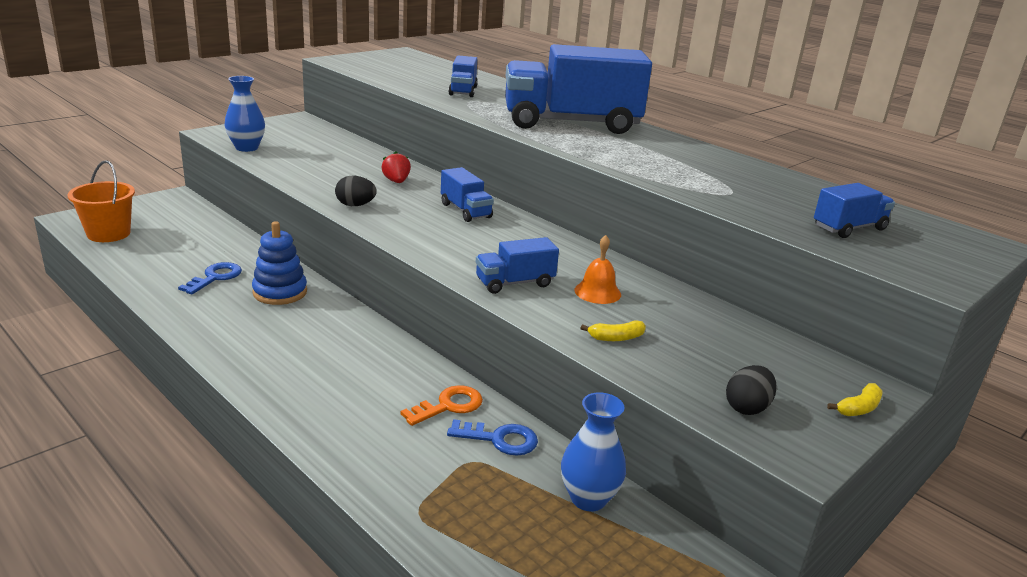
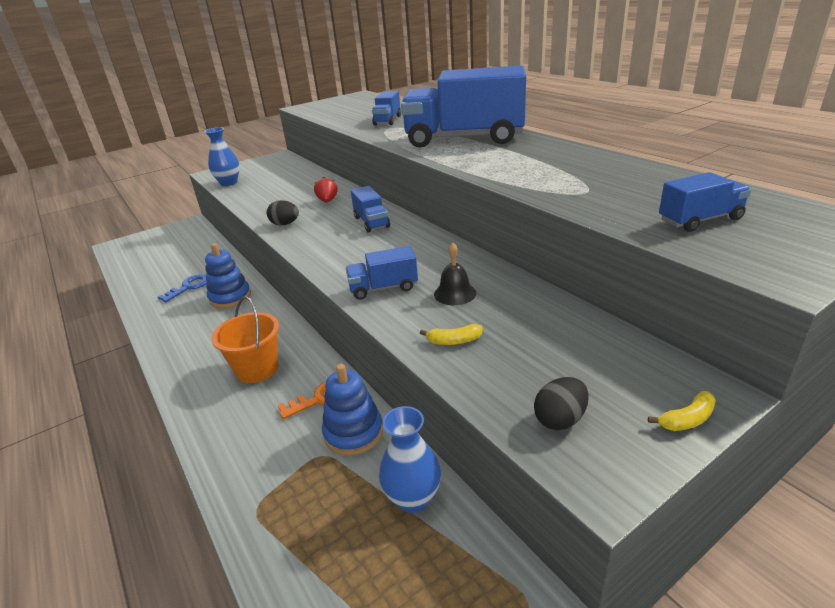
camera: 15 degrees right, 5 degrees up
(108, 234) = (132, 256): orange bucket -> orange bucket (257, 369)
(500, 439) = (353, 433): blue key -> blue stacking toy
(597, 292) = (455, 293): orange bell -> black bell

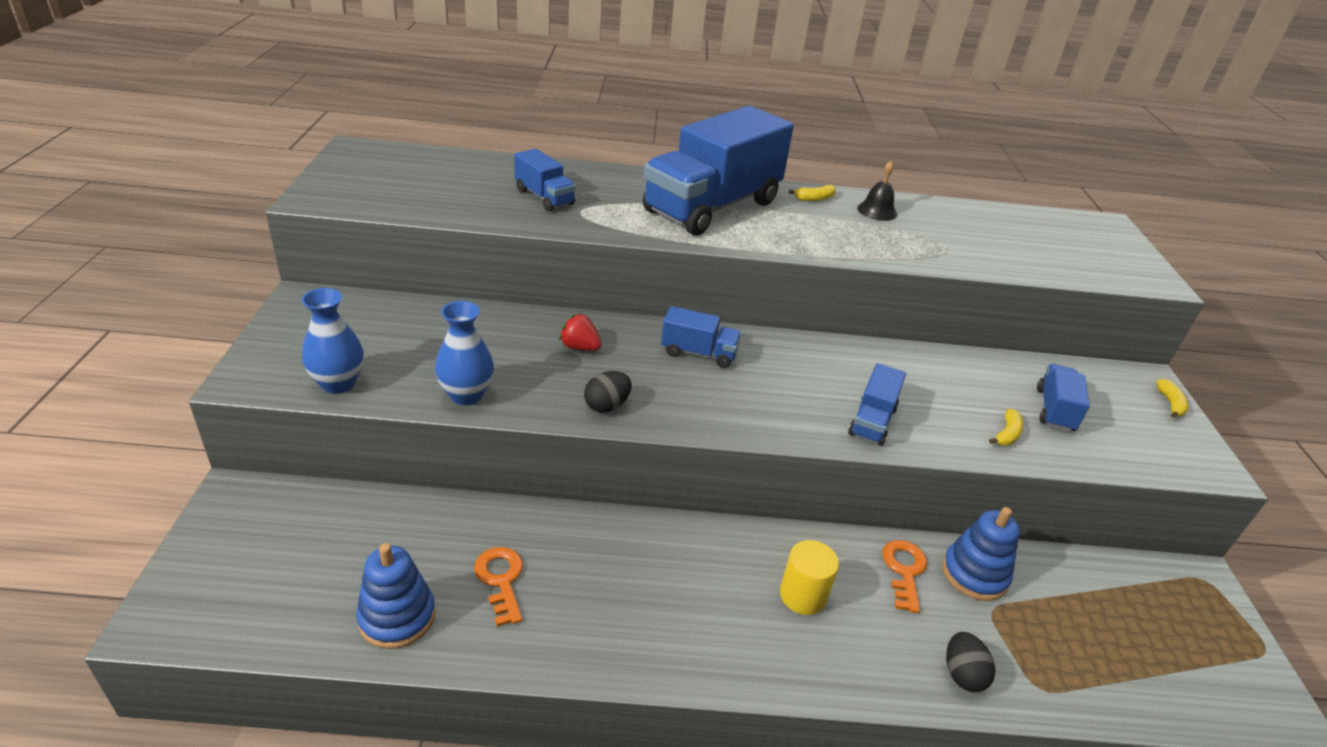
camera: 60 degrees left, 5 degrees up
(189, 287) = (500, 580): blue key -> orange key
(230, 297) = (593, 551): blue stacking toy -> blue stacking toy (397, 617)
(257, 369) = (802, 595): orange bucket -> yellow cylinder
(413, 498) = (1081, 581): blue vase -> blue vase (466, 395)
(455, 293) = (925, 392): black bell -> black bell (877, 211)
(549, 147) = (814, 198): none -> yellow banana
(560, 419) = (1144, 447): black egg -> black egg (962, 674)
(700, 220) = (1051, 250): blue truck -> blue truck (1055, 410)

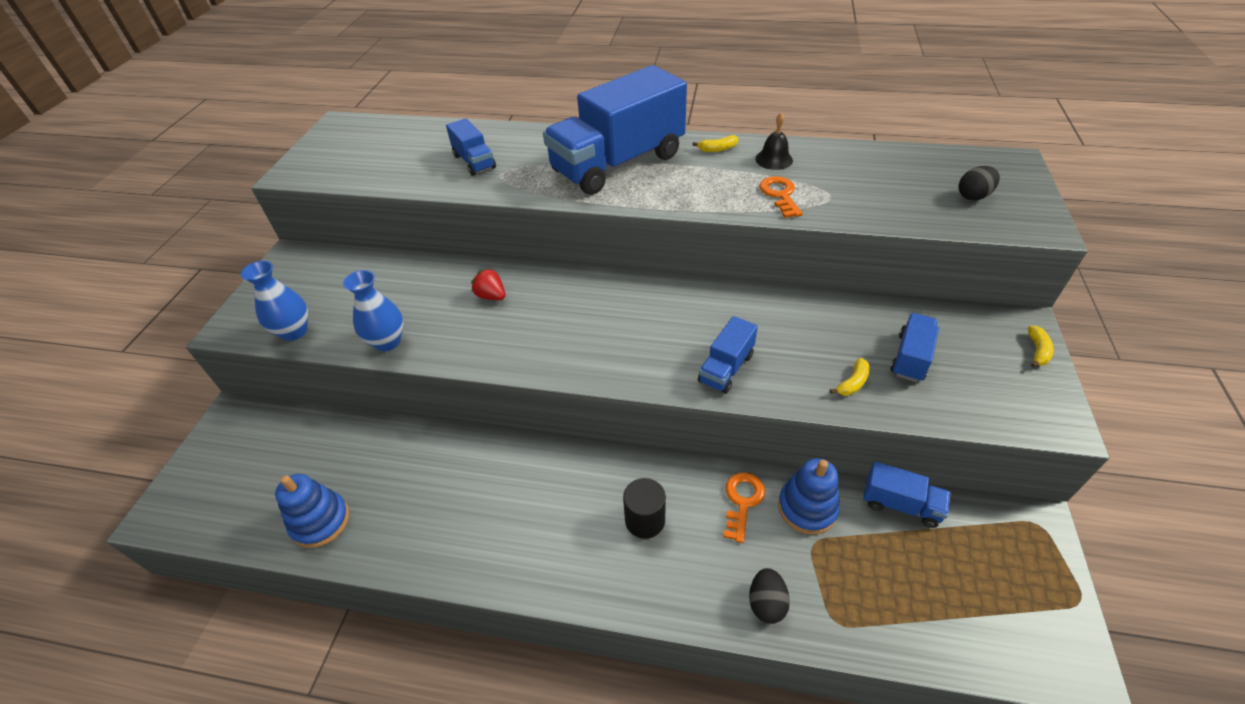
camera: 15 degrees right, 10 degrees up
(500, 580) = (404, 494): orange key -> orange key (780, 195)
(607, 406) = (497, 352): black egg -> black egg (973, 196)
(698, 353) = (590, 300): blue truck -> blue truck (900, 504)
(802, 595) = (645, 520): yellow cylinder -> black cylinder

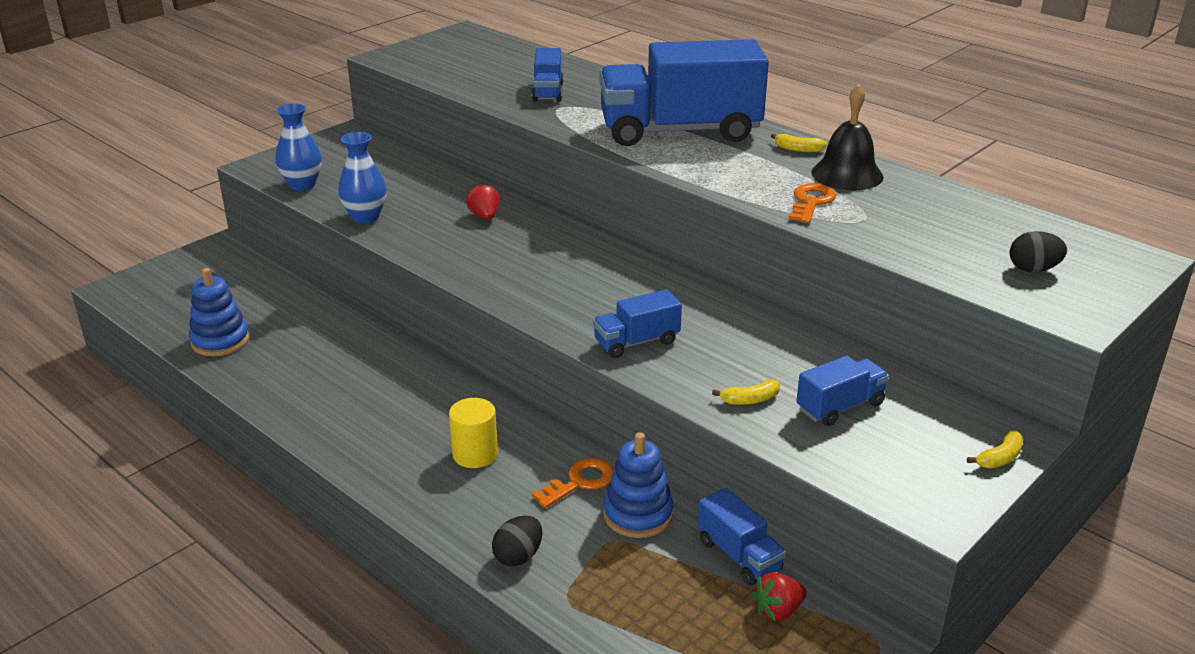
camera: 30 degrees right, 15 degrees down
(645, 520) = (475, 454): black cylinder -> yellow cylinder
(774, 159) = (847, 174): black bell -> black bell, size x1.55
(966, 538) = (778, 611): none -> red strawberry

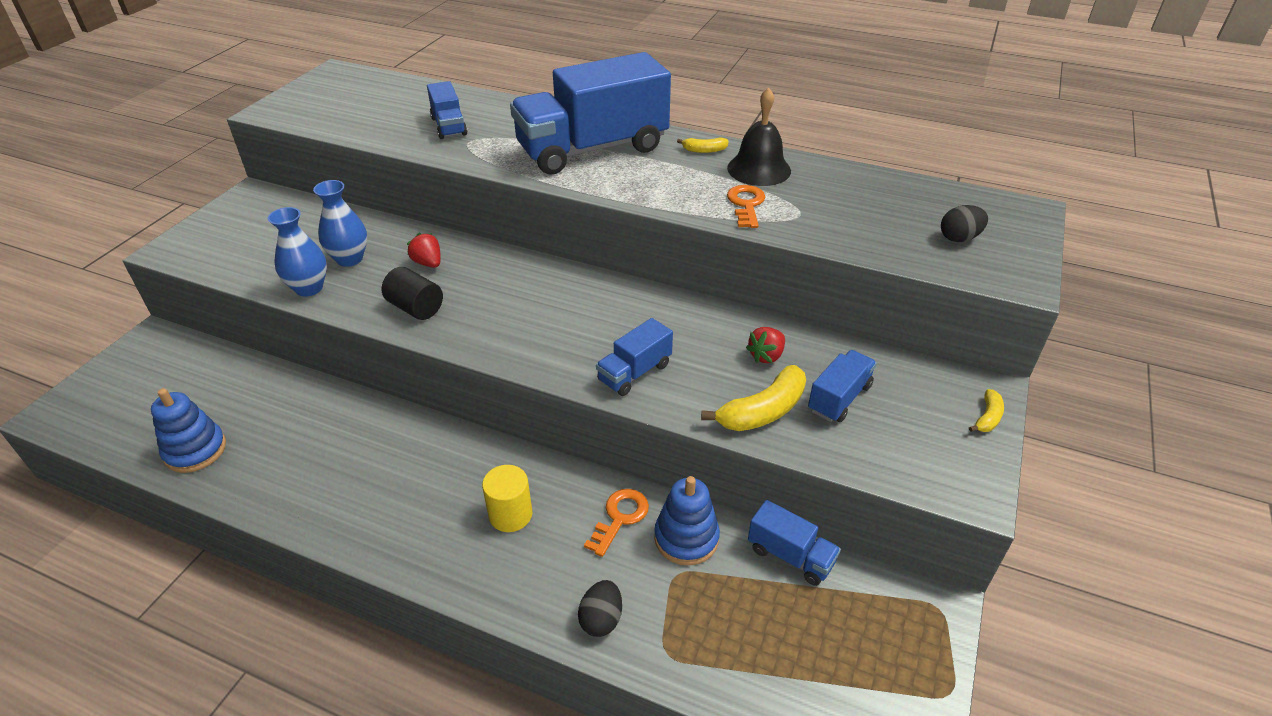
camera: 20 degrees left, 10 degrees up
(302, 185) = (226, 263): blue vase -> blue vase (349, 259)
(454, 250) = (415, 308): none -> black cylinder
(750, 400) = (763, 411): yellow banana -> yellow banana, size x1.92
(778, 611) = (848, 604): red strawberry -> red strawberry (766, 356)

